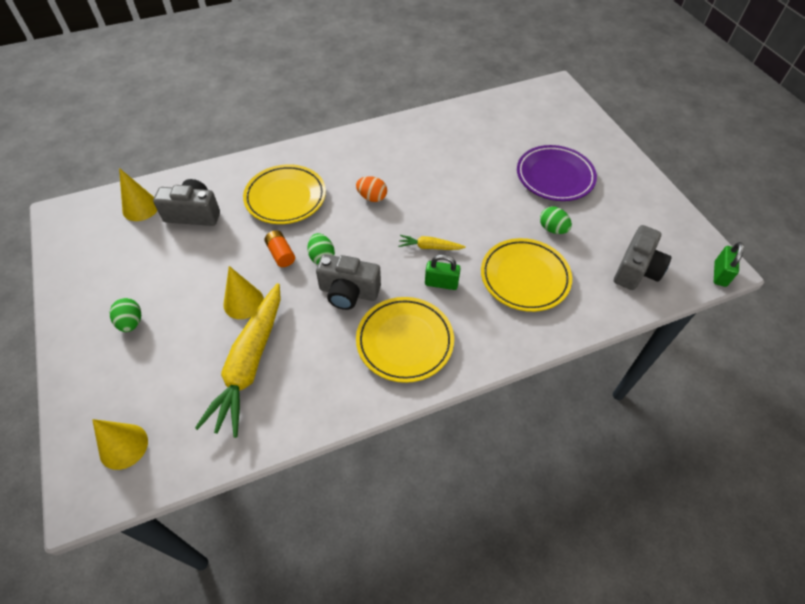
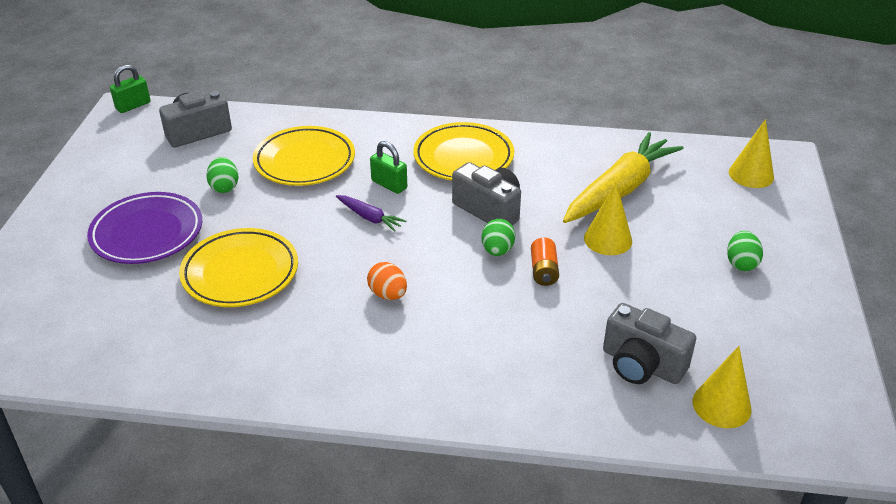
camera: 150 degrees left, 15 degrees down
(285, 198) = (502, 338): yellow plate -> yellow plate (240, 273)
(430, 247) = (369, 217): yellow carrot -> purple carrot

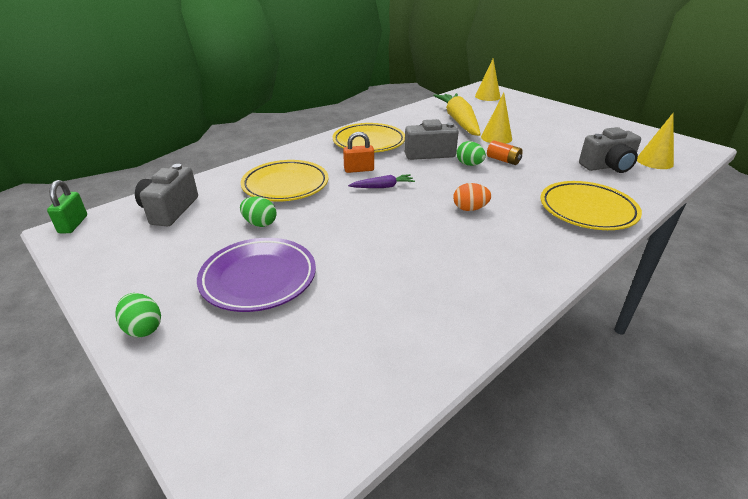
camera: 50 degrees left, 5 degrees down
(240, 273) = (374, 253): yellow plate -> yellow plate (587, 210)
(389, 184) = (359, 169): green padlock -> orange padlock
(741, 263) = (551, 121): green egg -> green egg (143, 328)

